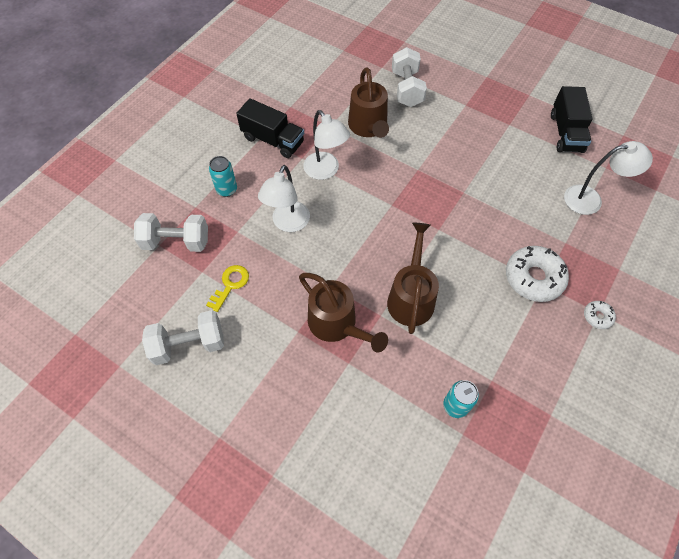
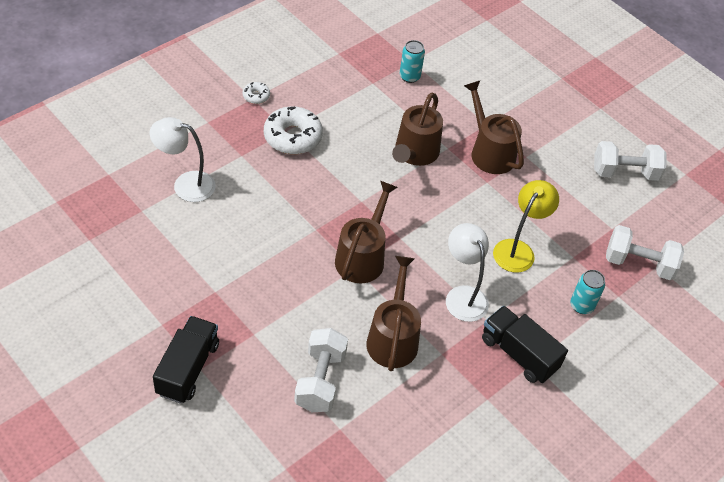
camera: 170 degrees left, 10 degrees down
(230, 285) = (584, 209): yellow key -> none
(288, 223) = (518, 249): white lamp -> yellow lamp
(416, 180) = (362, 256): none -> brown watering can
(566, 133) = (155, 261): black truck -> black truck (188, 369)

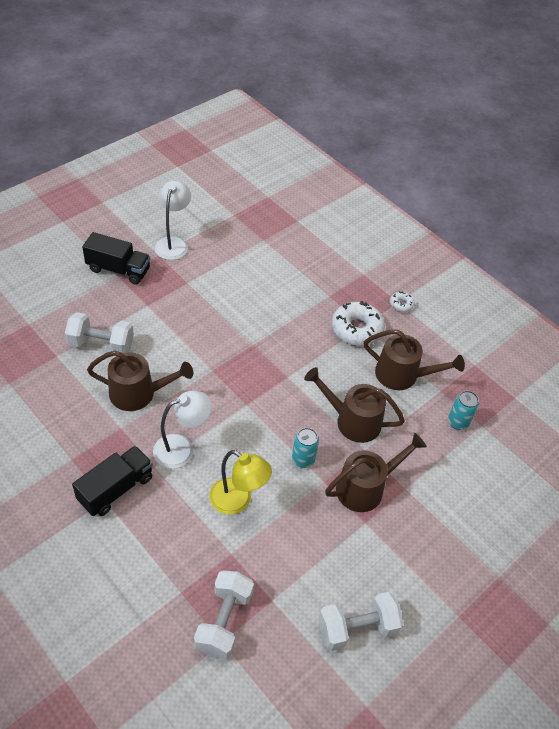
camera: 90 degrees right, 0 degrees up
(185, 184) = (292, 263): white lamp -> white lamp (173, 243)
(362, 256) = (224, 375): brown watering can -> brown watering can (403, 375)
(581, 306) = (169, 553): turquoise can -> turquoise can (303, 459)
(624, 173) = (357, 628): white dumbbell -> white dumbbell turned 75 degrees clockwise

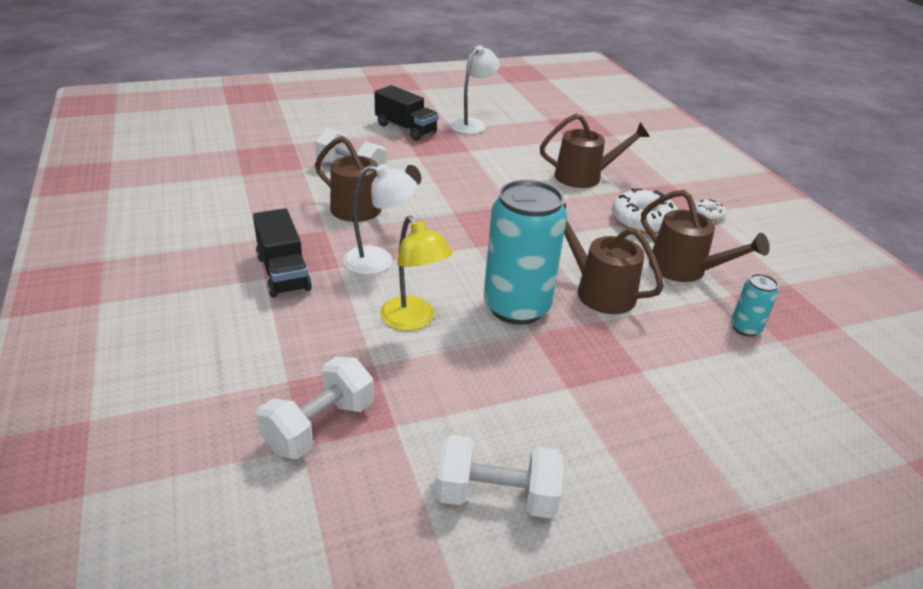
camera: 25 degrees right, 15 degrees down
(116, 489) = (283, 273): black truck -> black truck turned 90 degrees clockwise
(303, 459) = (516, 307): turquoise can -> turquoise can, size x2.21
(366, 487) = (586, 354): brown watering can -> brown watering can (585, 176)

